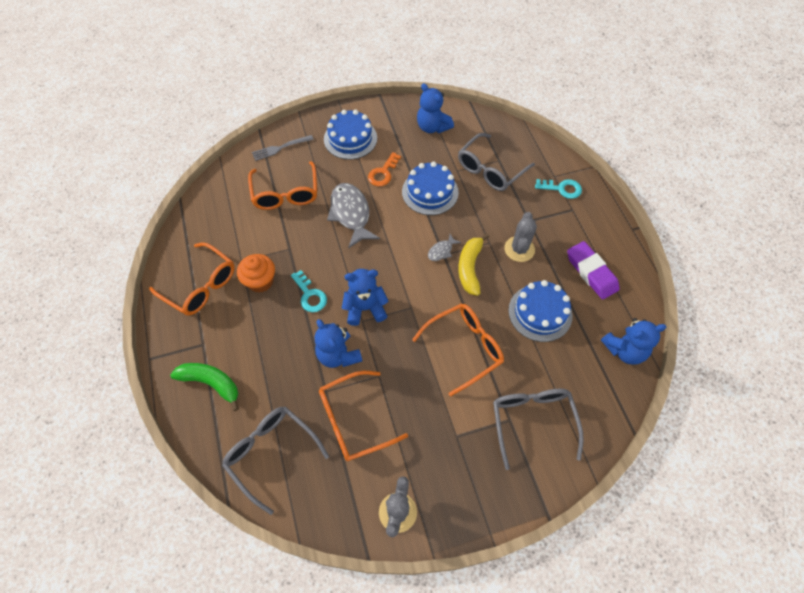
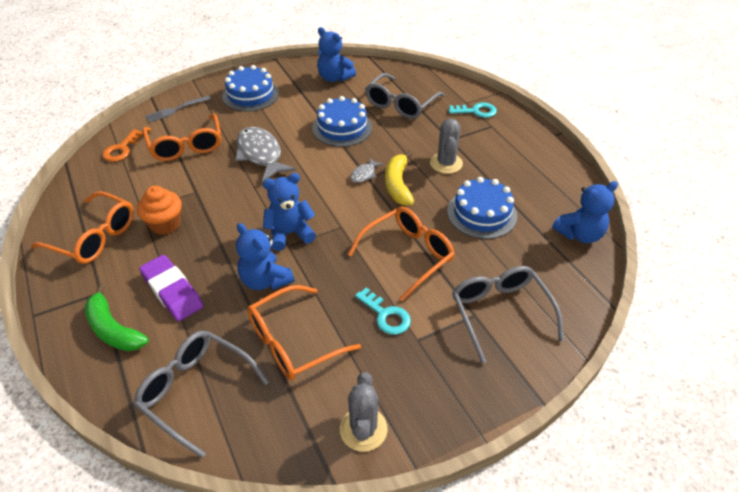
camera: 10 degrees left, 15 degrees down
(211, 383) = (113, 329): green banana -> green banana turned 150 degrees counterclockwise
(310, 295) = (224, 230): turquoise key -> turquoise key (386, 315)
(383, 173) = (290, 118): orange key -> orange key (121, 149)
(591, 272) = (525, 173): purple eraser -> purple eraser (172, 291)

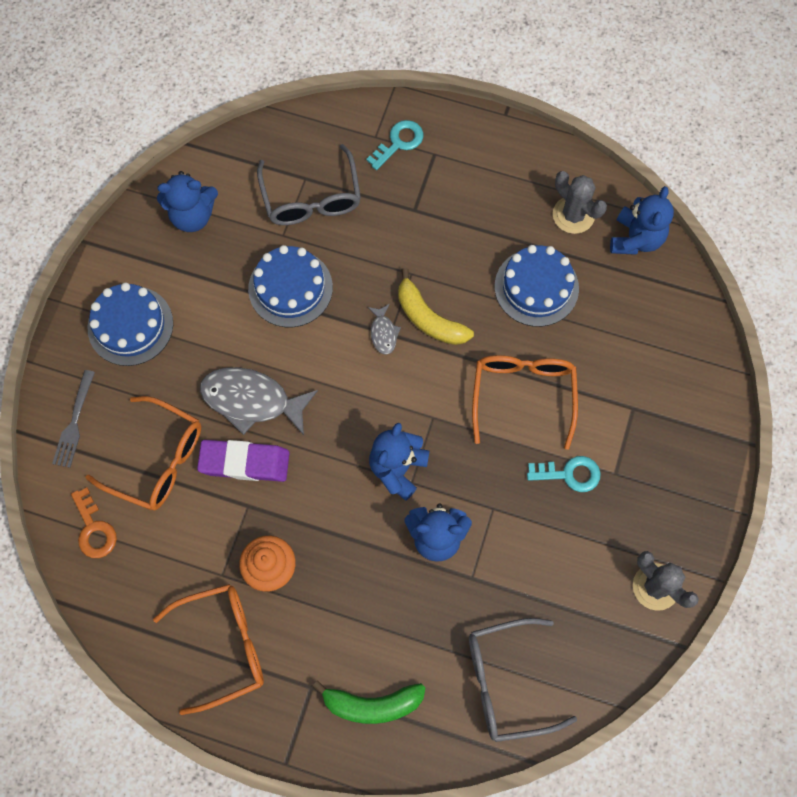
camera: 45 degrees left, 25 degrees up
(172, 291) = (372, 624): purple eraser -> purple eraser (244, 462)
(293, 342) = (527, 569): orange glasses -> none
(446, 163) = (443, 248): grey cactus -> grey cactus (573, 215)
(500, 312) = (649, 387): grey glasses -> none

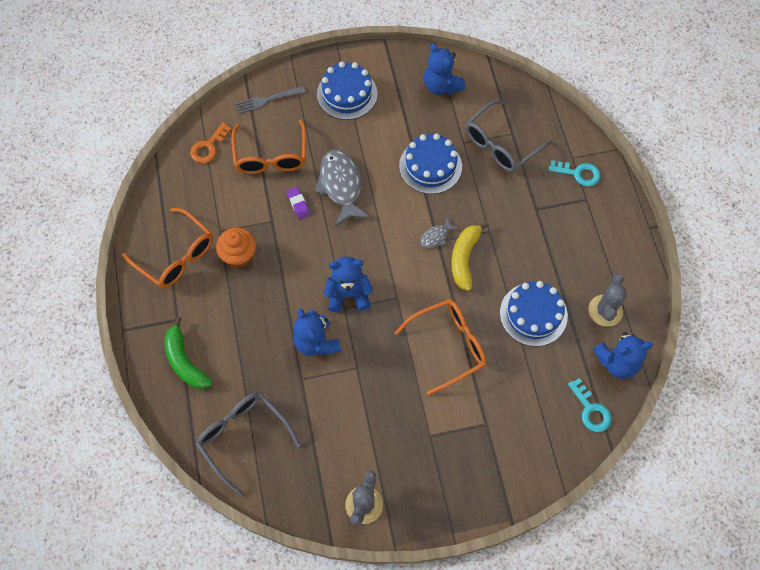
camera: 60 degrees right, 5 degrees down
(244, 462) = (298, 204): purple eraser -> purple eraser, size x0.52
(569, 474) = (411, 405): turquoise key -> turquoise key (591, 410)

